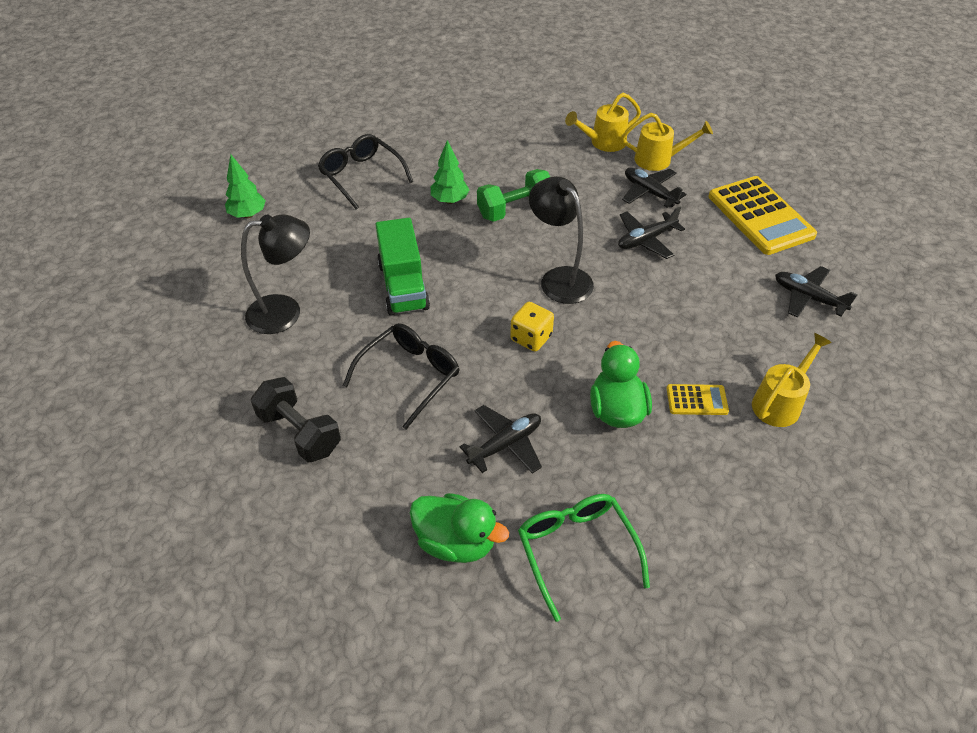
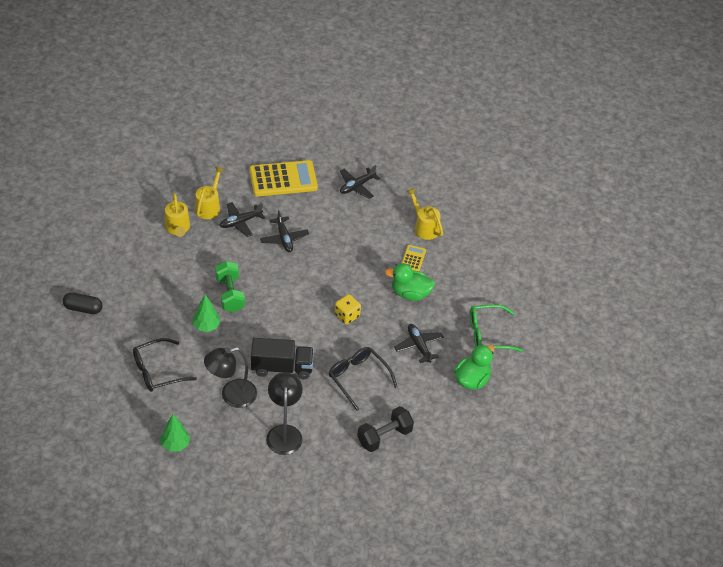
camera: 80 degrees left, 0 degrees up
(403, 286) = (282, 367): green truck -> black truck
(437, 102) = (83, 308): none -> black capsule
(559, 278) = (302, 289): black lamp -> black lamp (231, 396)

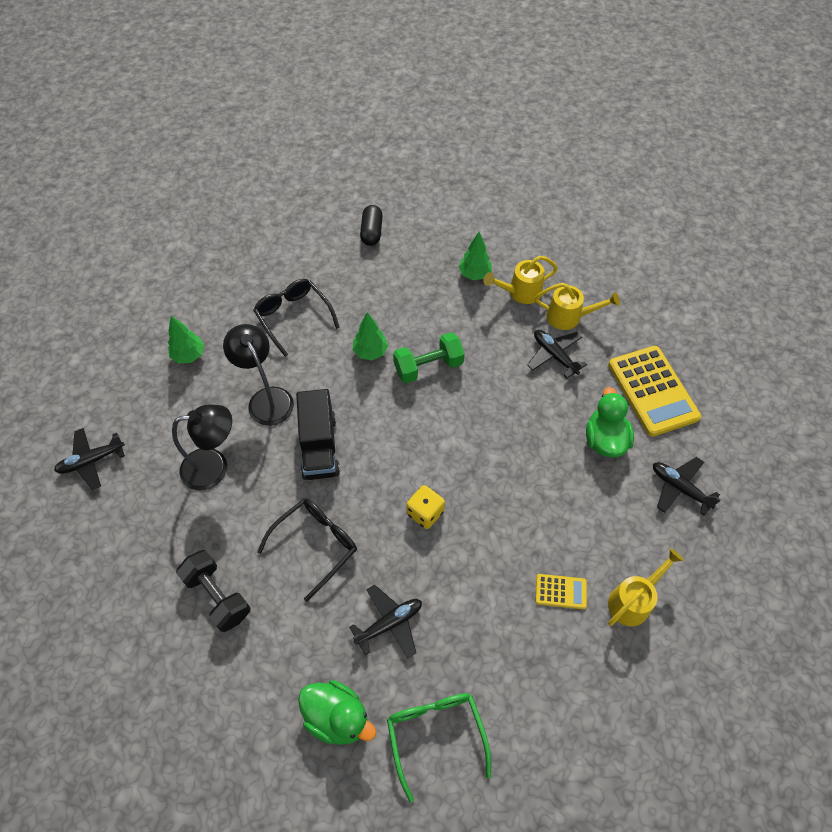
camera: 85 degrees right, 10 degrees up
(151, 251) = (474, 274): none -> green tree
(284, 238) = (543, 411): black plane -> black plane (91, 461)
(410, 293) = (489, 596): green duck -> green duck (605, 440)

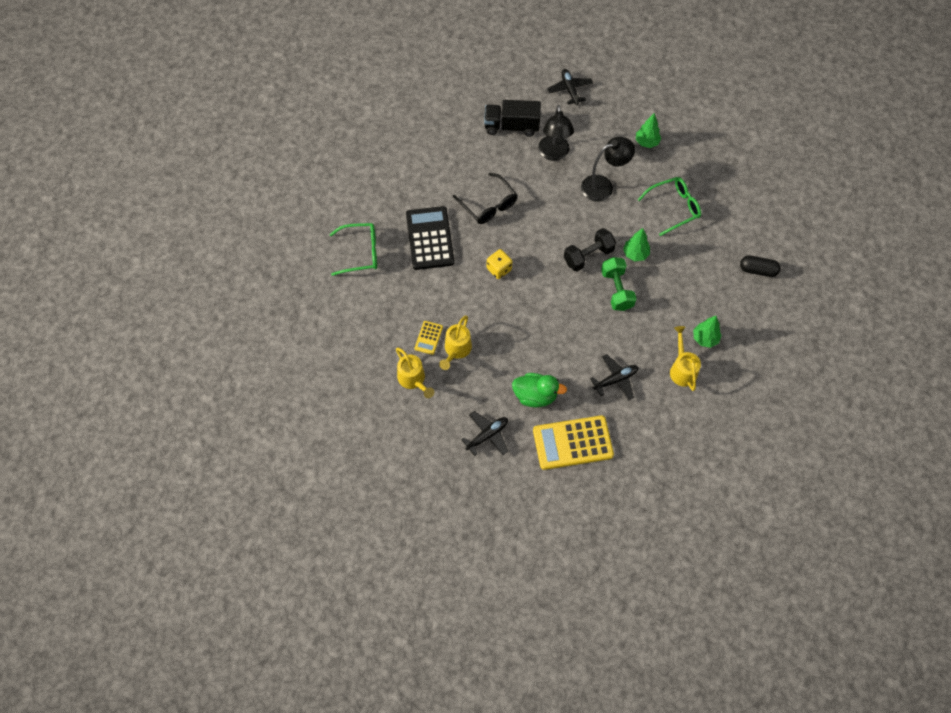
camera: 100 degrees right, 5 degrees up
(218, 596) = (466, 152): black dumbbell -> black dumbbell (588, 256)
(293, 317) = (674, 208): black glasses -> green glasses
(319, 446) = (560, 214): black truck -> black truck (511, 126)
(337, 717) = (382, 206): green duck -> none
(389, 623) = (429, 238): black plane -> black calculator
(569, 317) = (652, 400): yellow watering can -> yellow watering can (456, 350)

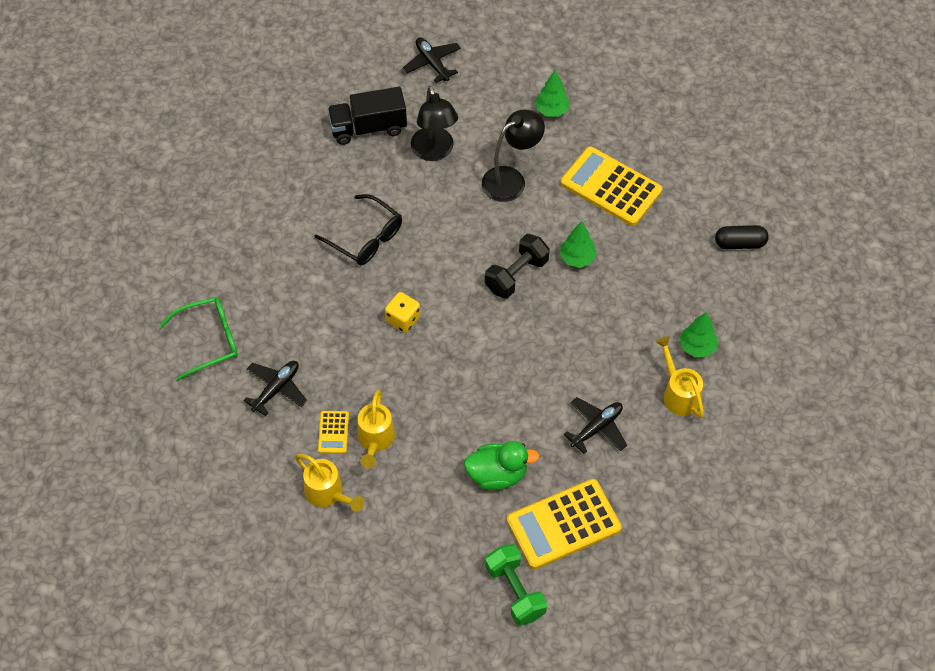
camera: 15 degrees left, 5 degrees down
(429, 238) = (298, 300): black calculator -> none
(487, 435) = (448, 543): black plane -> black plane (276, 389)
(617, 290) = (566, 311): green dumbbell -> green dumbbell (515, 591)
(674, 208) = (610, 187): green glasses -> yellow calculator

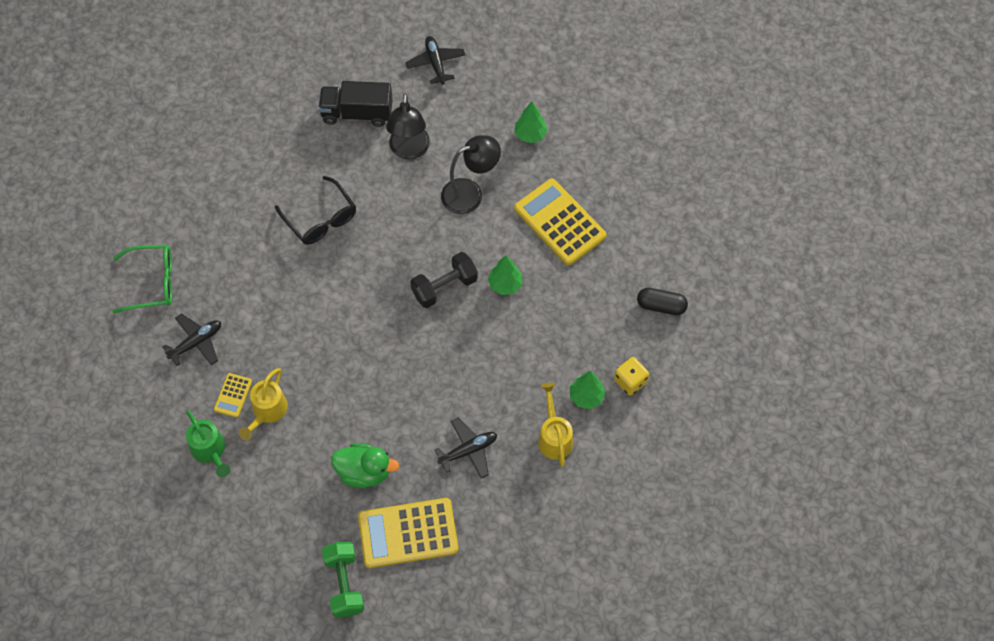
camera: 15 degrees right, 5 degrees up
(328, 493) = (210, 451): yellow watering can -> green watering can
(403, 319) = (328, 304): yellow dice -> yellow dice (630, 381)

